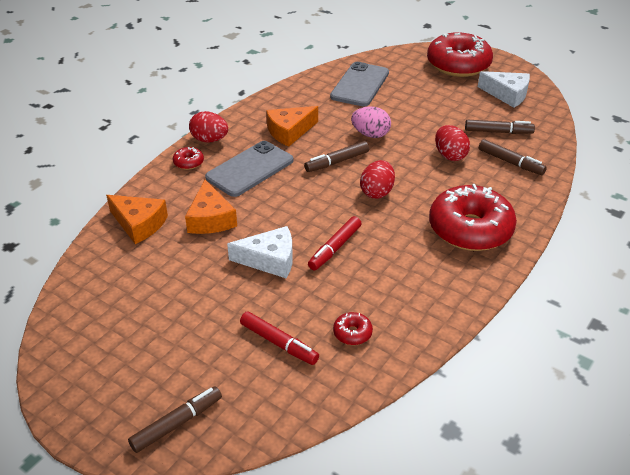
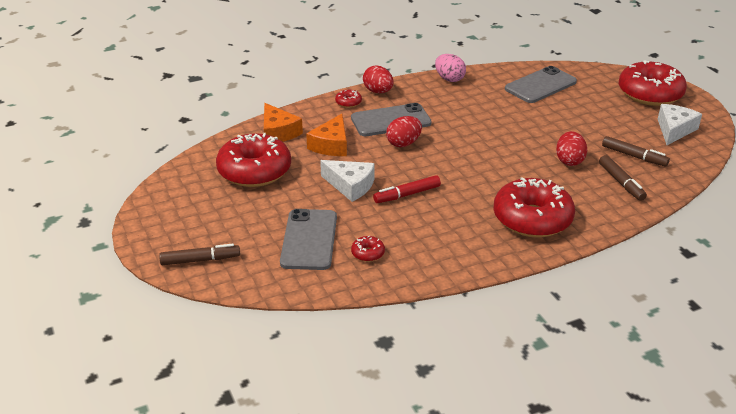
camera: 30 degrees right, 5 degrees down
(150, 282) = (254, 171): none -> red donut
(279, 343) = (309, 240): red marker -> grey phone
(289, 131) = (447, 103): orange cheese -> none
(337, 162) = (465, 136): brown marker -> none
(370, 134) = (513, 125): pink egg -> pink egg (449, 79)
(377, 192) = (478, 168): red egg -> red egg (403, 143)
(507, 94) = (674, 130): white cheese -> white cheese turned 120 degrees counterclockwise

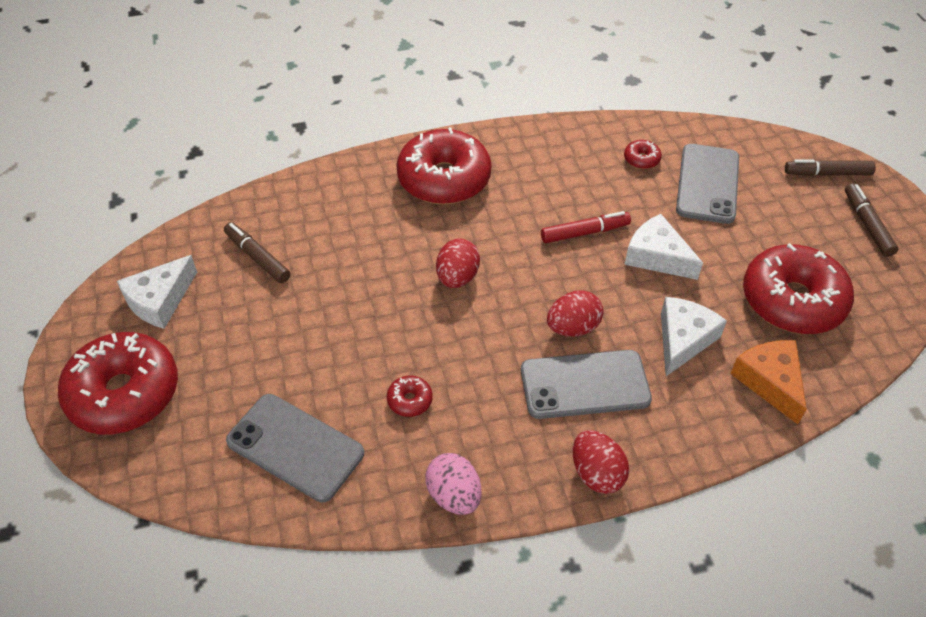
camera: 170 degrees left, 15 degrees up
(331, 145) = (683, 340): orange cheese -> white cheese
(348, 102) = (653, 447): red donut -> red donut (410, 400)
(540, 85) = (295, 447): grey phone -> grey phone turned 60 degrees clockwise
(569, 161) = (349, 261): red egg -> red egg (457, 277)
(621, 182) = (306, 216): brown marker -> brown marker (867, 224)

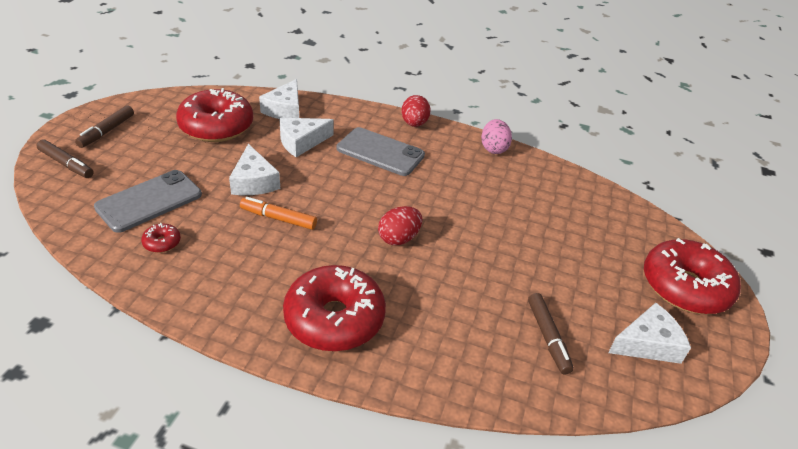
camera: 150 degrees left, 10 degrees down
(295, 447) = (572, 205): grey phone -> none
(410, 400) = (488, 192): red donut -> none
(573, 328) = (355, 176): red egg -> none
(584, 232) = (278, 218): red marker -> orange marker
(770, 382) = (285, 109): orange cheese -> white cheese

